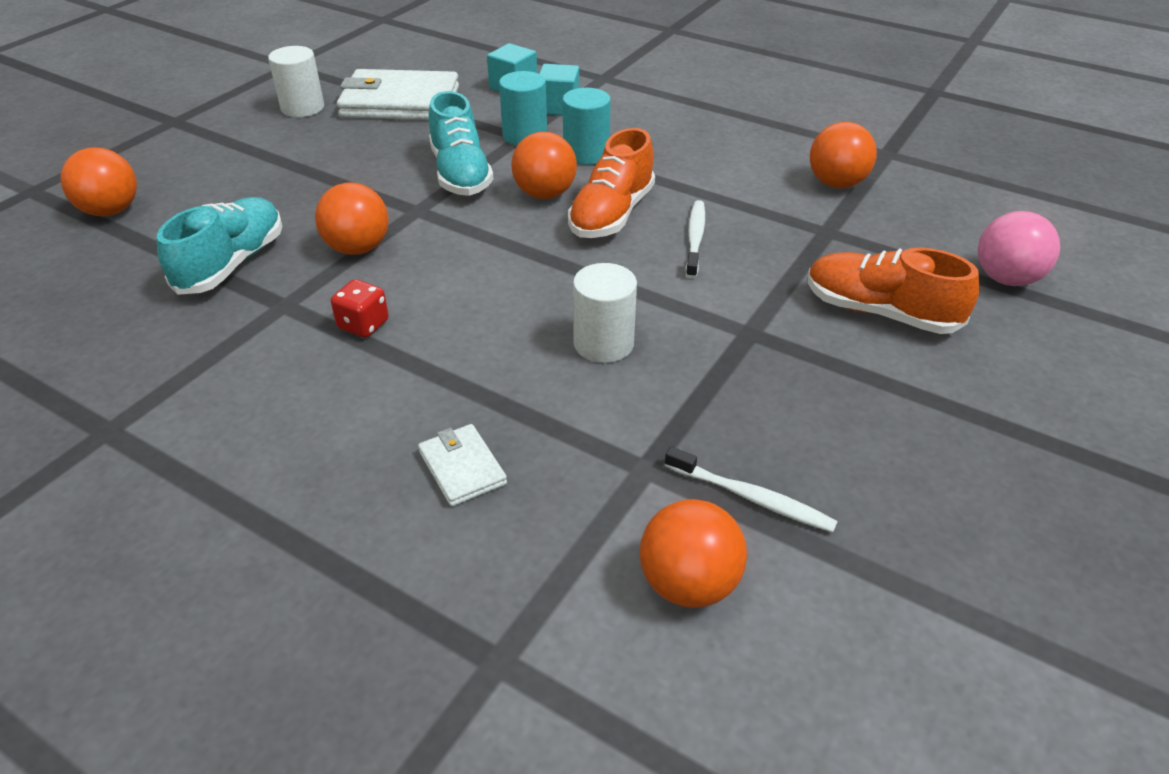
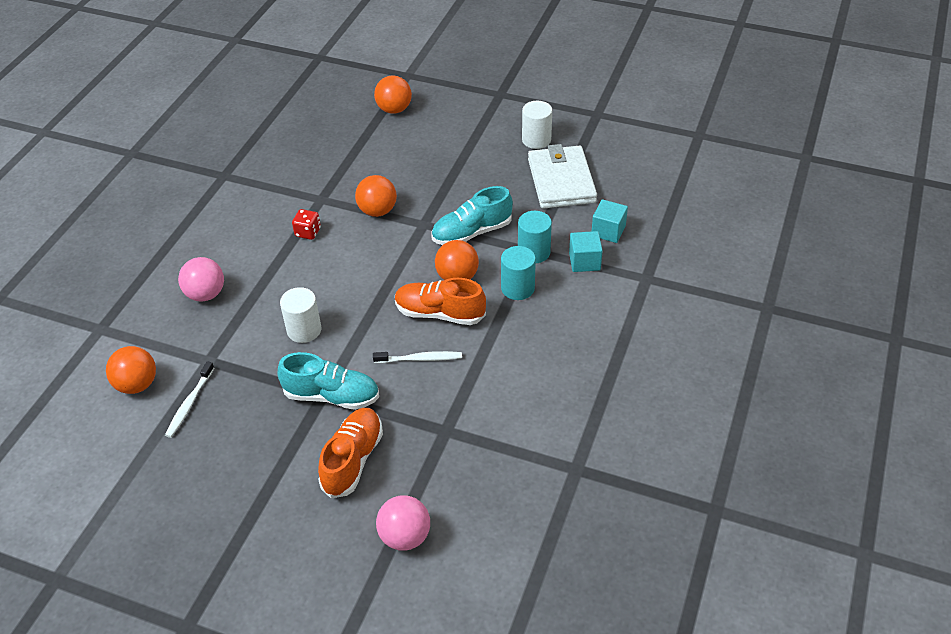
camera: 80 degrees right, 5 degrees up
(232, 264) = (353, 169): turquoise shoe -> turquoise shoe (332, 396)
(462, 468) = (205, 294): white wallet -> pink ball
(836, 183) = (515, 435): orange ball -> none

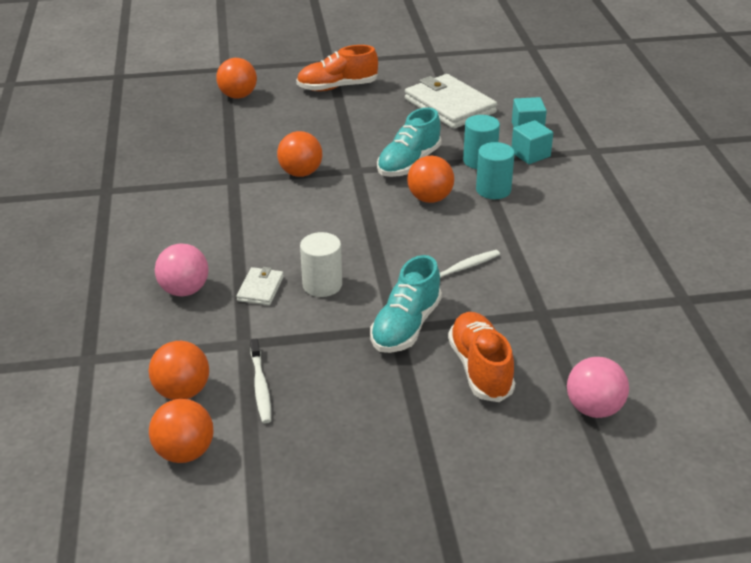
camera: 30 degrees left, 10 degrees down
(101, 436) = (185, 452): none -> orange ball
(258, 315) = (260, 289): none -> white wallet
(308, 232) = (246, 209): red dice -> none
(332, 396) = (405, 326): turquoise shoe -> turquoise shoe turned 135 degrees clockwise
(439, 313) = (442, 230): orange shoe -> orange shoe (337, 87)
(536, 140) = (397, 84): white cylinder -> none

